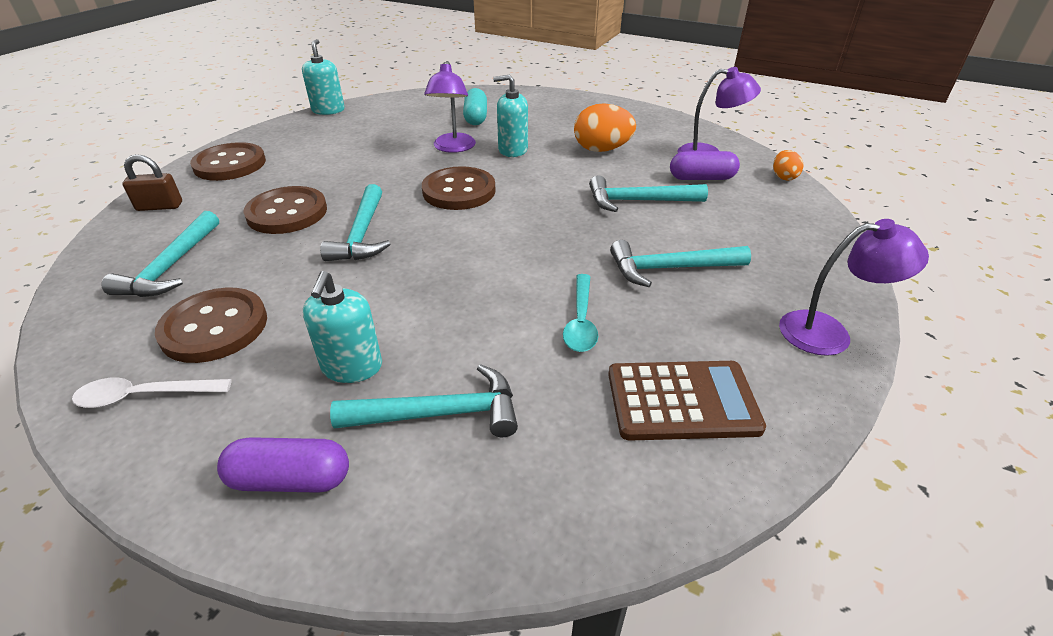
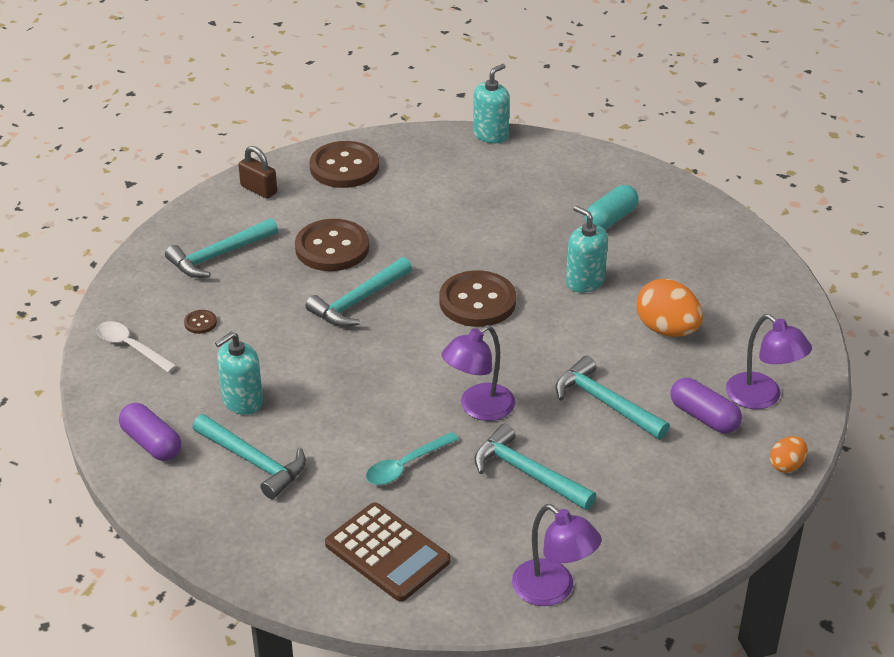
camera: 45 degrees right, 0 degrees up
(214, 327) = (200, 323): brown button -> brown button, size x0.41
(453, 148) = (537, 248): purple lamp -> purple lamp (478, 408)

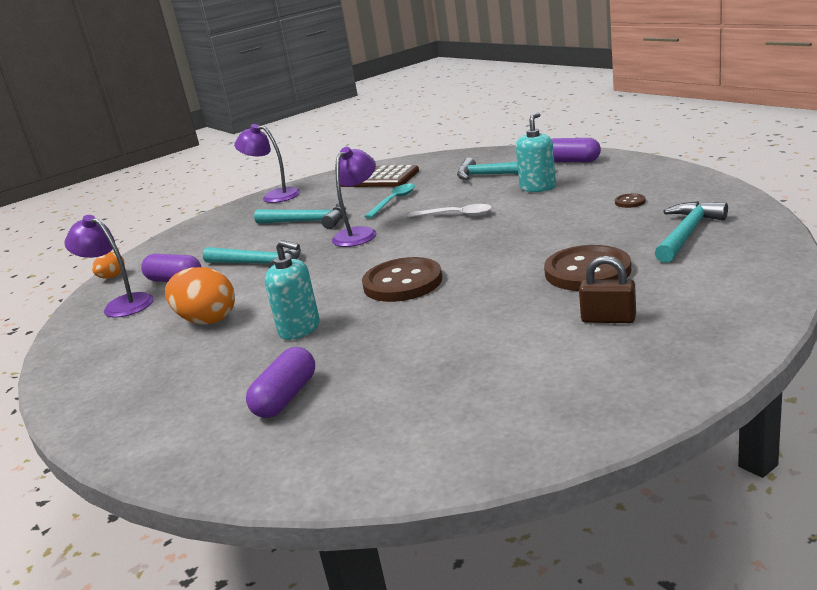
camera: 165 degrees right, 15 degrees down
(131, 347) = (660, 179): white spoon -> white spoon (456, 215)
(259, 189) = (744, 286): brown padlock -> brown padlock (608, 319)
(344, 167) = (681, 340): brown button -> none
(358, 301) = (514, 250): turquoise hammer -> none
(490, 134) = (525, 458): turquoise soap dispenser -> none
(610, 219) = (286, 397): turquoise capsule -> purple capsule

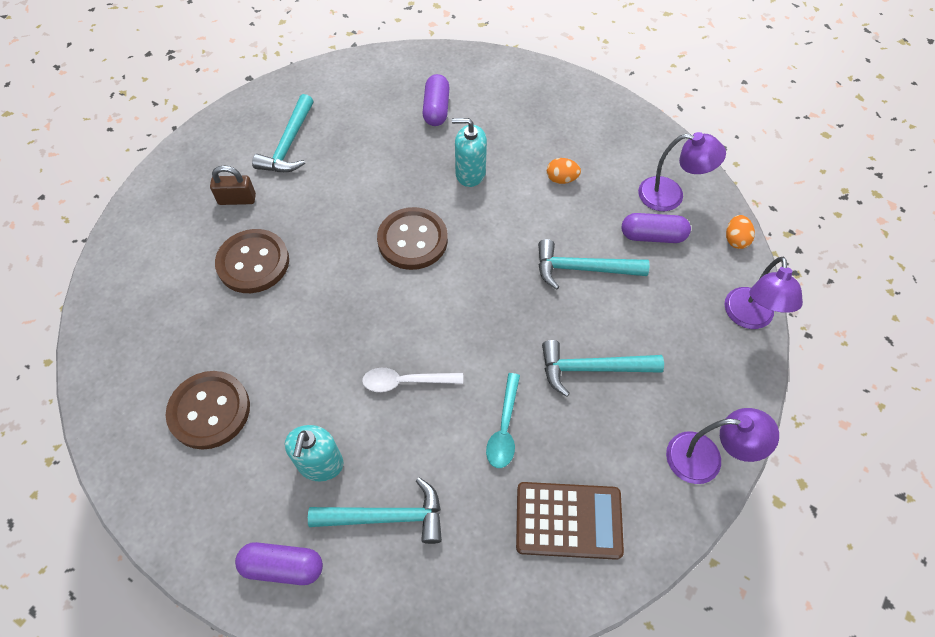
camera: 155 degrees right, 35 degrees up
(207, 320) = (561, 179): orange egg -> orange egg, size x0.54
(359, 233) = (505, 336): purple lamp -> purple lamp (749, 318)
(630, 202) = (209, 411): brown button -> brown button, size x2.42
(687, 234) = (162, 332): turquoise hammer -> turquoise hammer (289, 144)

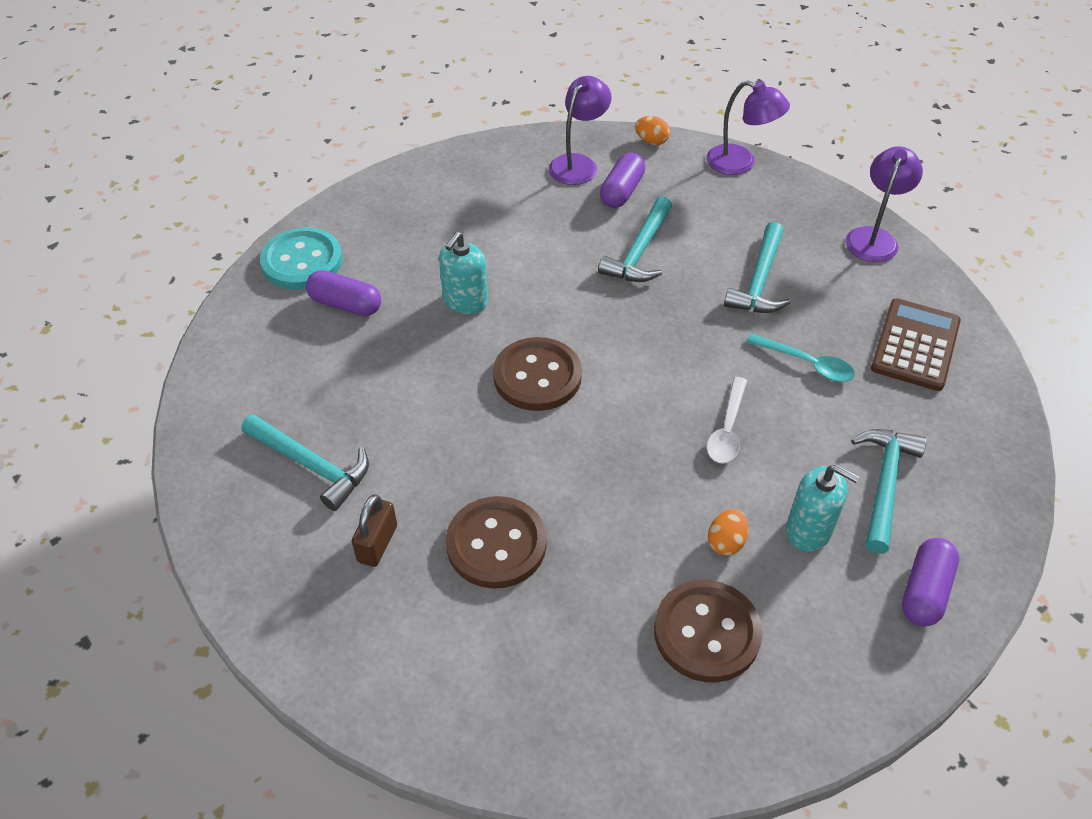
camera: 70 degrees left, 10 degrees down
(467, 71) = (302, 261): none -> turquoise button
(561, 179) = (515, 232): orange egg -> orange egg (726, 542)

